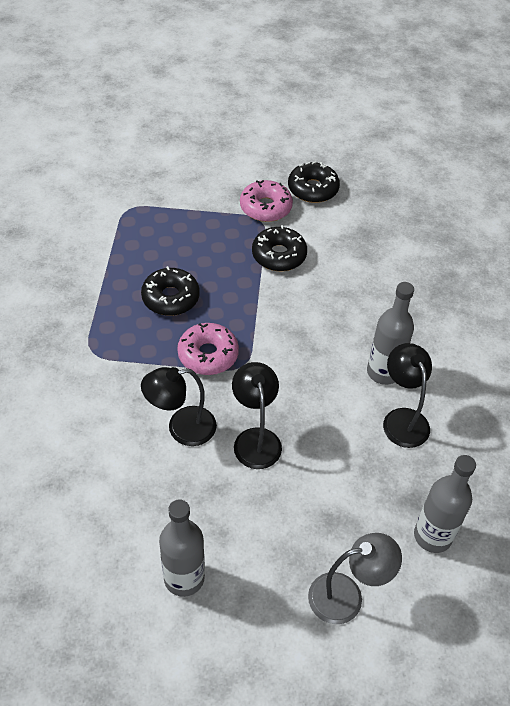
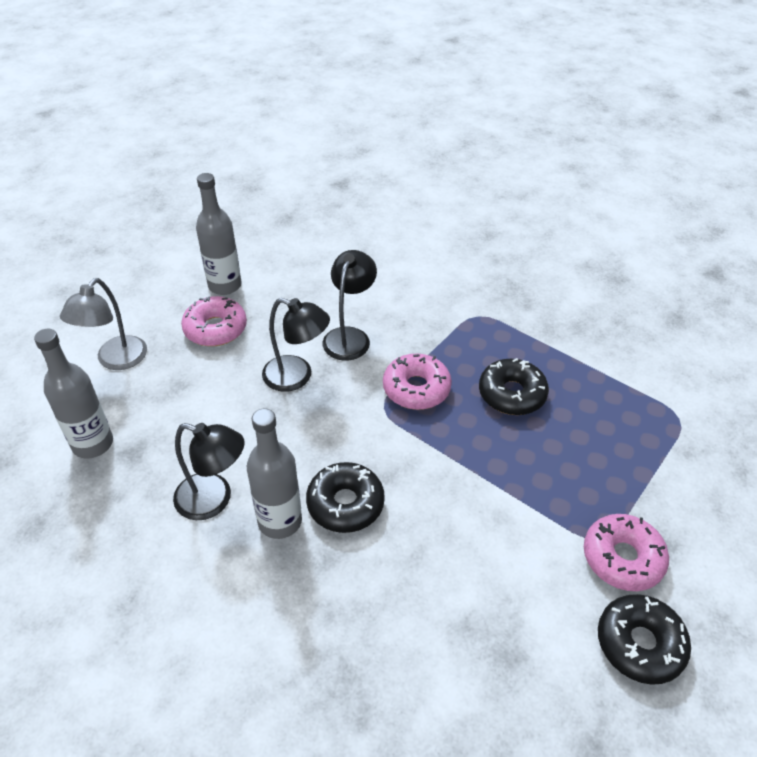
camera: 125 degrees right, 5 degrees down
(248, 541) = (215, 329): none -> pink donut
(279, 255) = (522, 523): black donut -> black donut (345, 504)

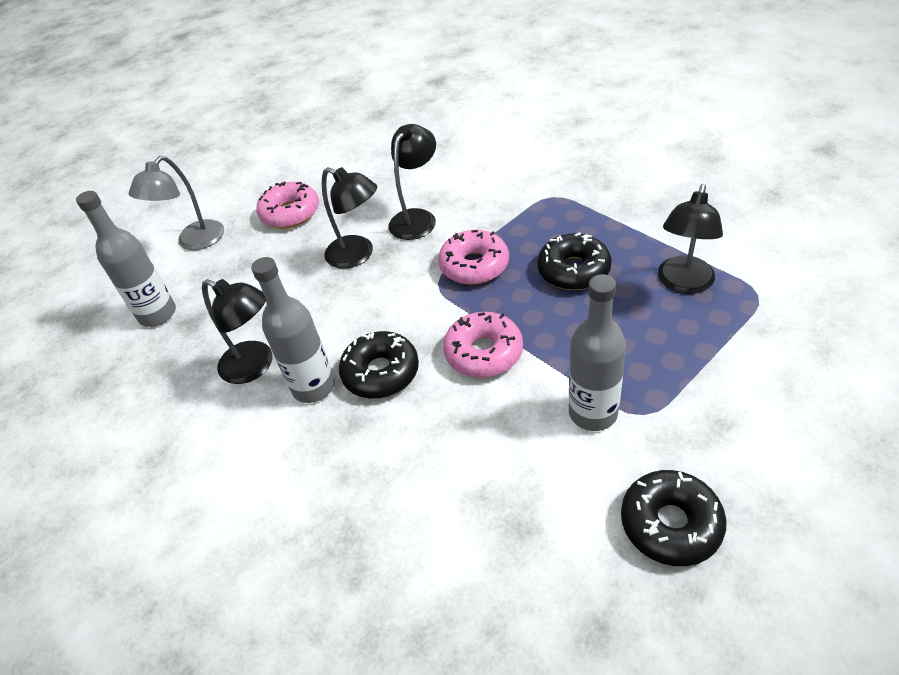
camera: 15 degrees right, 0 degrees up
(225, 285) = (307, 175): grey bottle -> grey bottle (593, 413)
(613, 407) = (683, 283): none -> black lamp
(622, 558) = (666, 435): pink donut -> pink donut (483, 352)

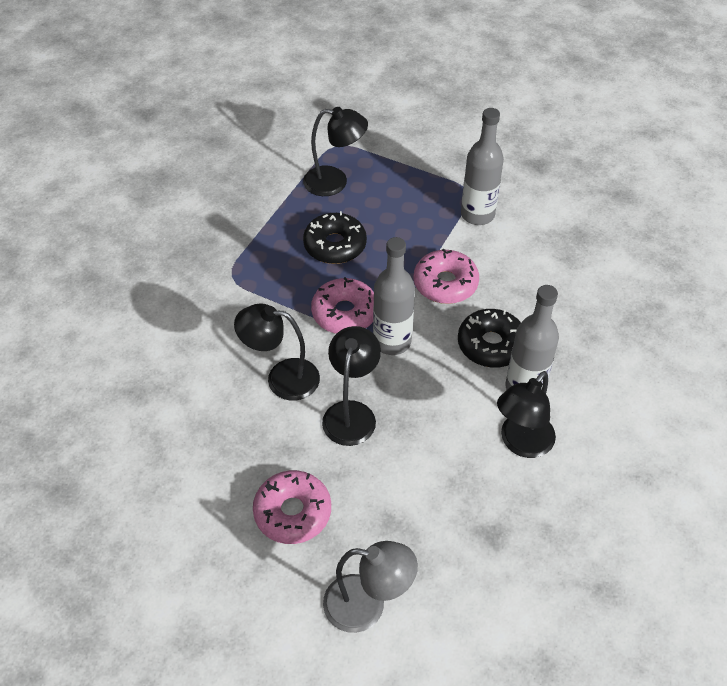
camera: 115 degrees left, 5 degrees up
(157, 314) = (493, 578): grey bottle -> grey bottle (392, 341)
(255, 366) = (521, 443): black lamp -> black lamp turned 150 degrees counterclockwise
(670, 524) = (542, 173): black donut -> none

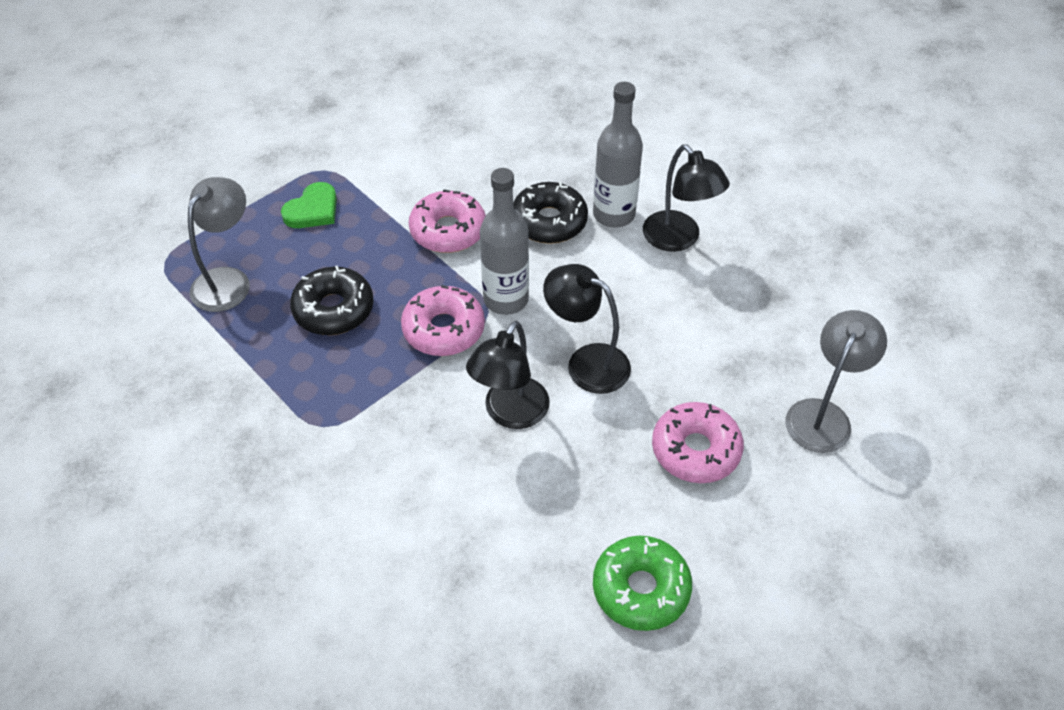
camera: 70 degrees left, 0 degrees up
(153, 505) = (641, 589): none -> green donut
(335, 182) = (228, 280): black lamp -> grey lamp
(423, 200) = (313, 210): none -> green heart
(477, 215) = (364, 173): grey bottle -> none

